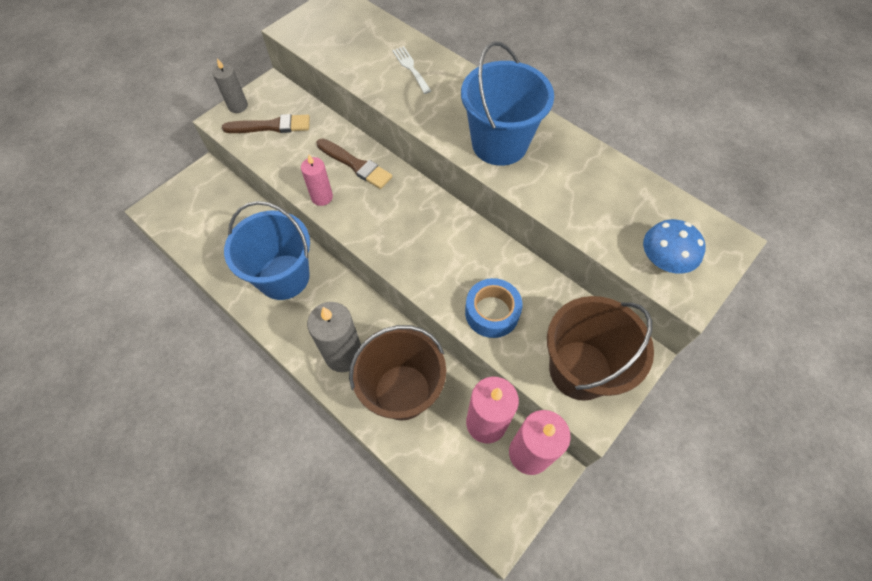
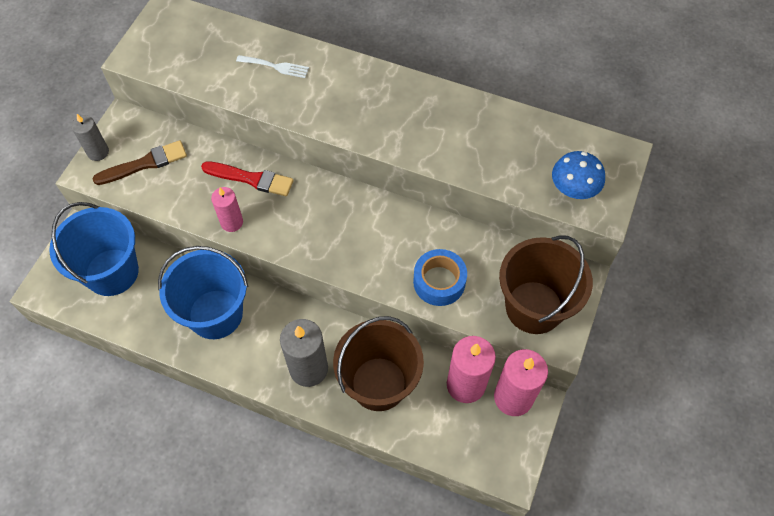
camera: 20 degrees left, 0 degrees up
(355, 165) = (251, 179): brown brush -> red brush
(410, 68) = (276, 66): white fork -> white fork turned 150 degrees clockwise
(499, 144) = (392, 121): blue bucket -> blue bucket (112, 272)

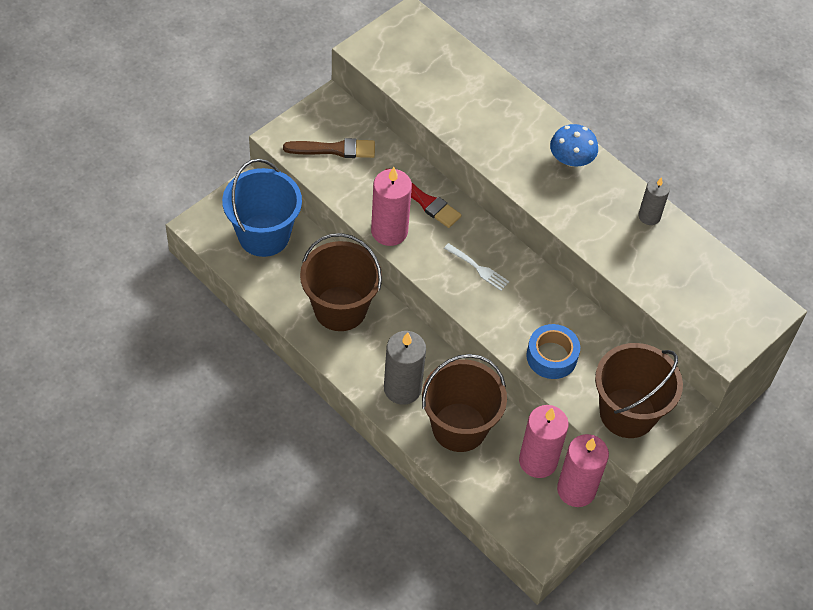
camera: 20 degrees right, 5 degrees down
(98, 152) = (297, 123): grey candle -> grey candle (649, 216)
(215, 314) = (340, 308): blue bucket -> brown bucket
(232, 222) = (389, 231): pink candle -> pink candle, size x1.67
(276, 66) = (488, 107): white fork -> white fork (478, 268)
(573, 188) = (709, 320): blue mushroom -> blue mushroom (571, 159)

